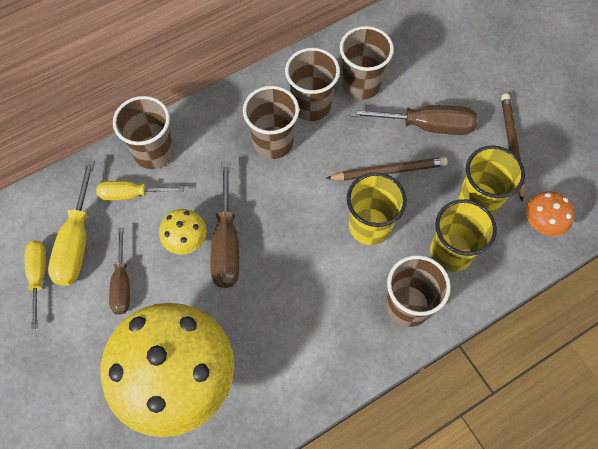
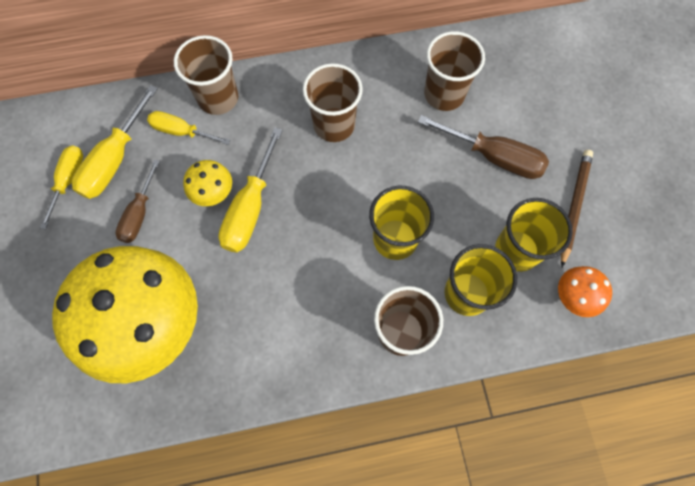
camera: 20 degrees right, 5 degrees up
(226, 243) = (250, 208): brown screwdriver -> yellow screwdriver
(311, 105) = (386, 100): brown cup -> none
(389, 171) = (436, 190): brown pencil -> none

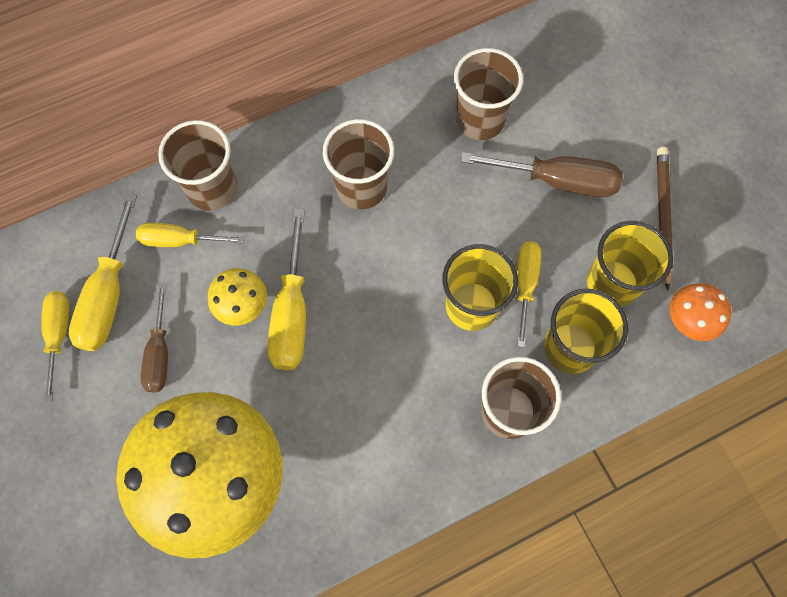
camera: 15 degrees left, 0 degrees up
(443, 233) = (525, 284): none -> yellow screwdriver

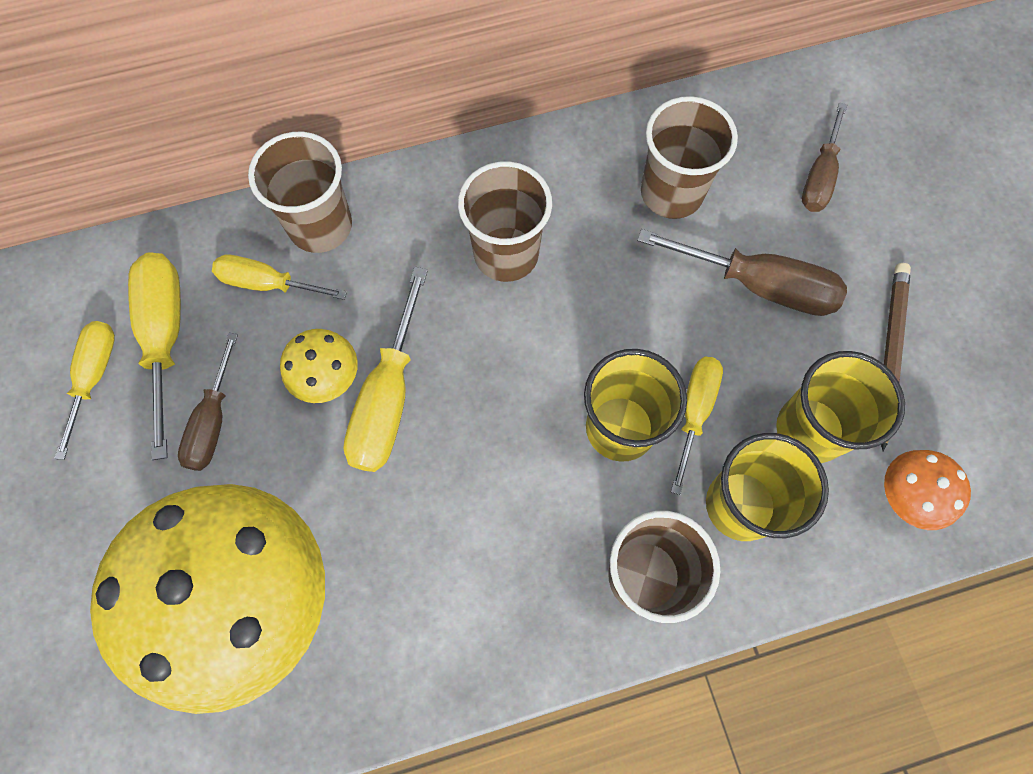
camera: 10 degrees right, 0 degrees up
(108, 295) = (166, 337): yellow screwdriver -> yellow screwdriver turned 150 degrees clockwise
(590, 89) = (819, 176): none -> brown screwdriver

